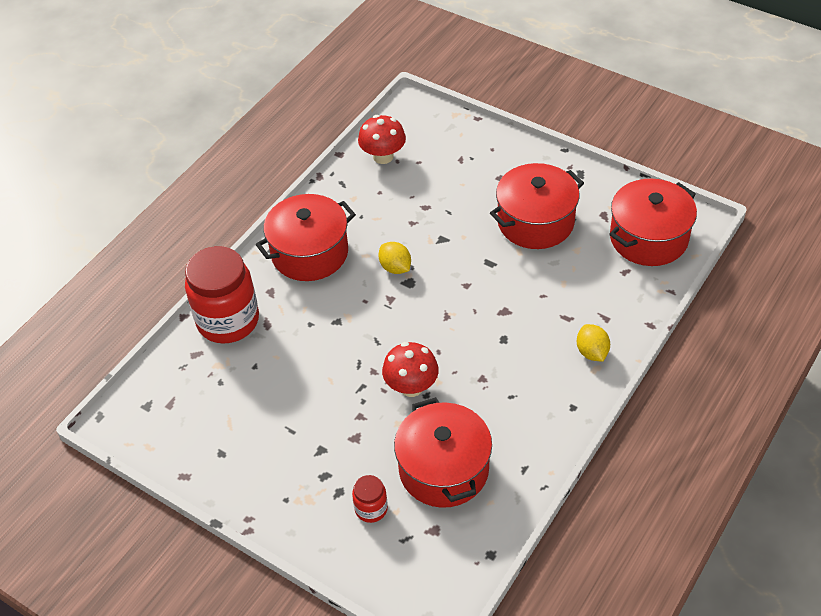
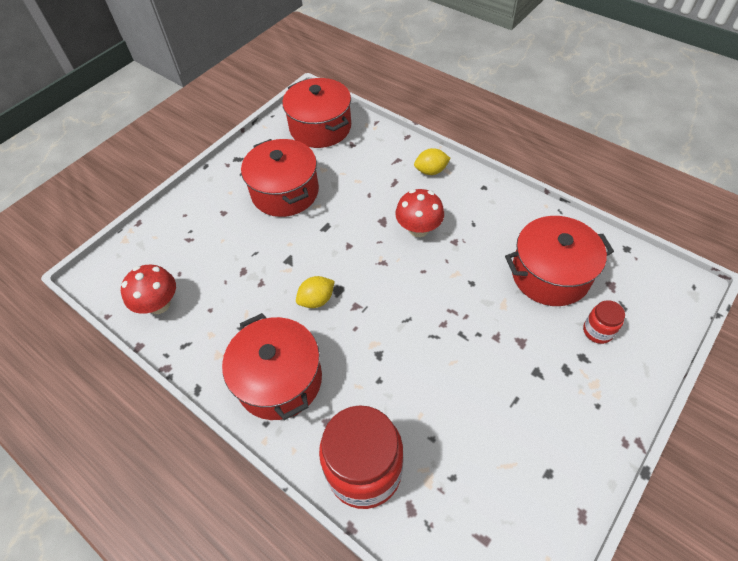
camera: 85 degrees left, 5 degrees up
(411, 386) = (462, 294): red mushroom -> red mushroom (418, 229)

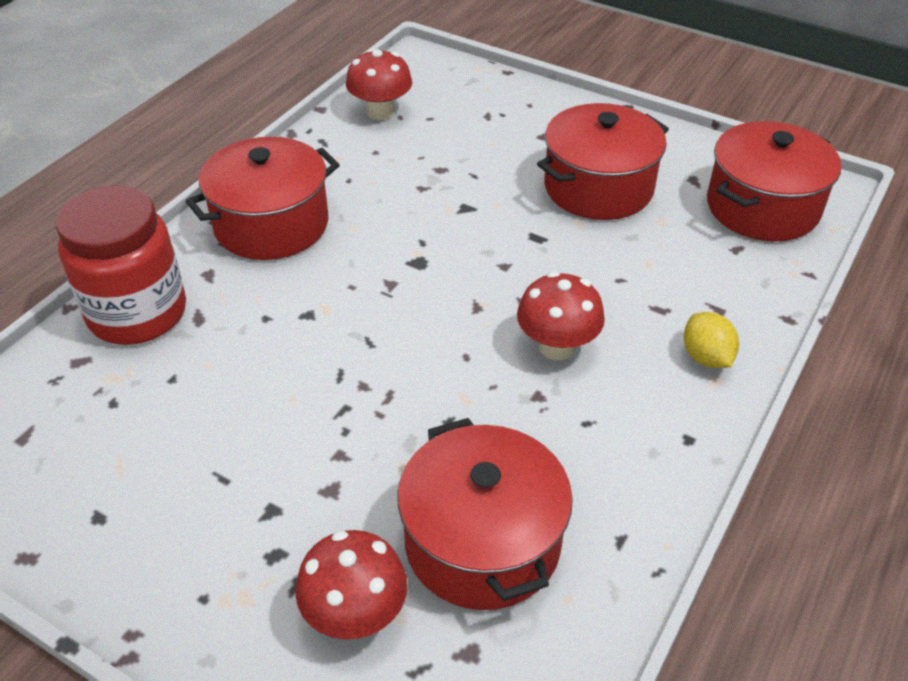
camera: 80 degrees right, 10 degrees down
(317, 300) = (398, 243): yellow lemon -> none
(597, 331) = (355, 614): red jar -> red mushroom

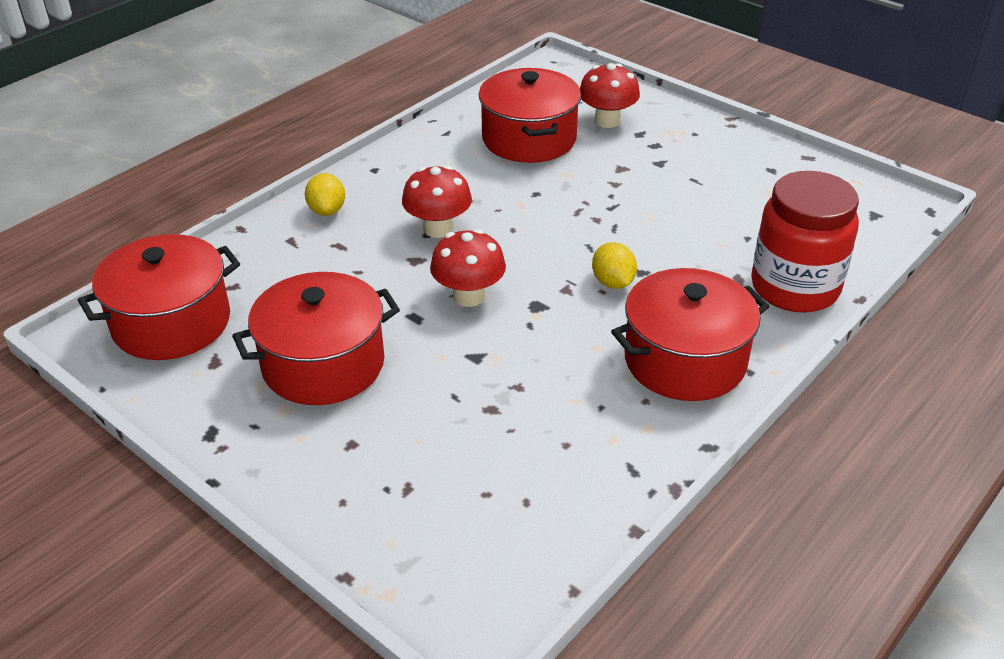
camera: 170 degrees left, 5 degrees down
(340, 297) = (613, 282): none -> yellow lemon
(380, 112) = (552, 514): red mushroom -> red mushroom (468, 296)

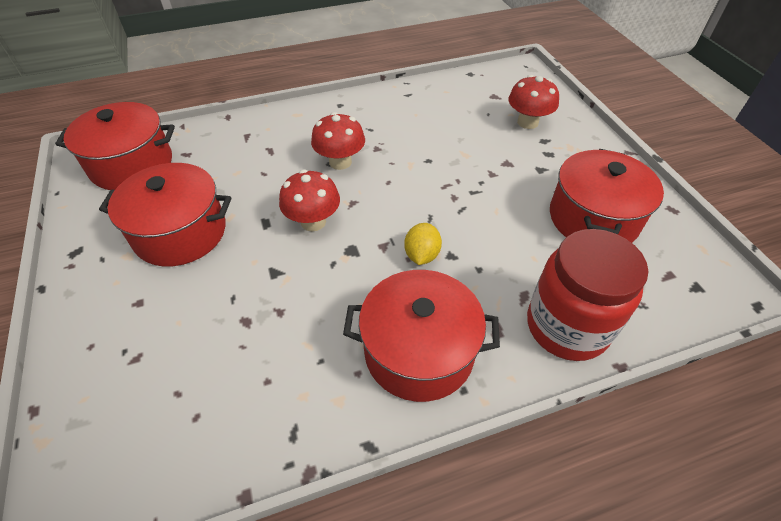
camera: 30 degrees right, 10 degrees up
(327, 210) = (286, 123): yellow lemon -> none
(529, 139) = (459, 117): red pot -> red pot (593, 218)

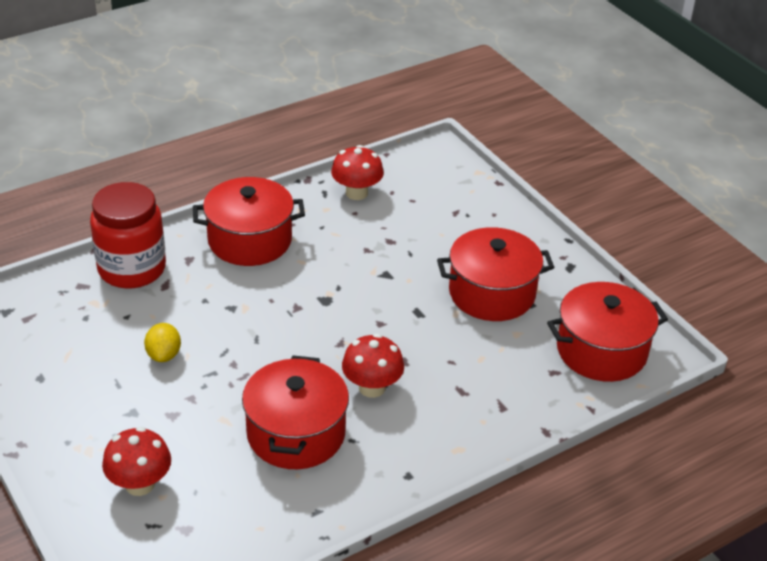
camera: 165 degrees right, 10 degrees down
(313, 222) = (372, 319): red mushroom -> red mushroom (356, 193)
(421, 255) = (259, 304): yellow lemon -> yellow lemon (164, 355)
(593, 218) = (84, 361): red pot -> red pot (296, 433)

